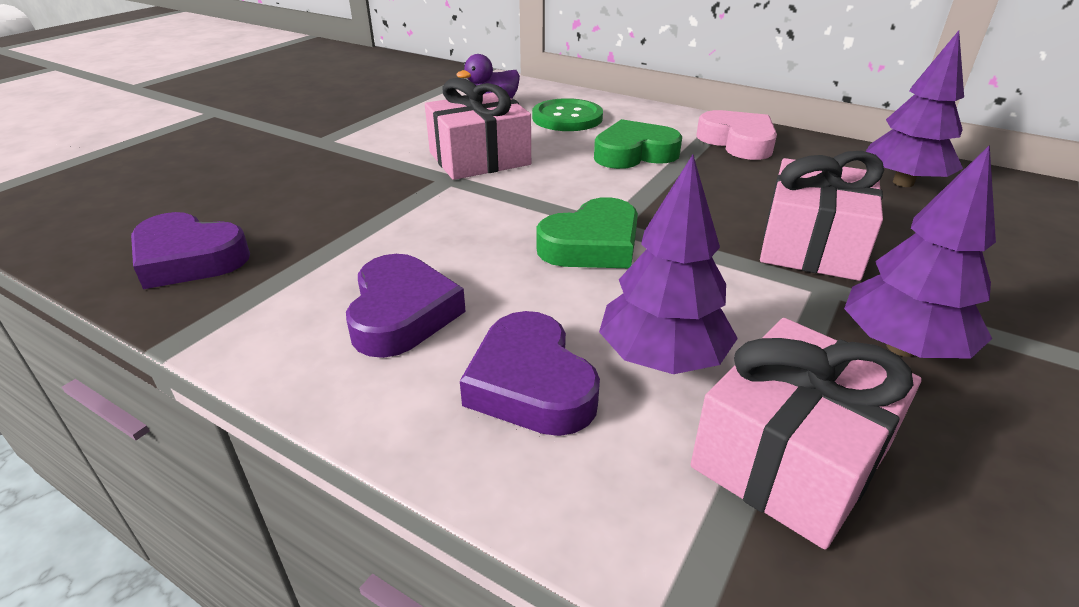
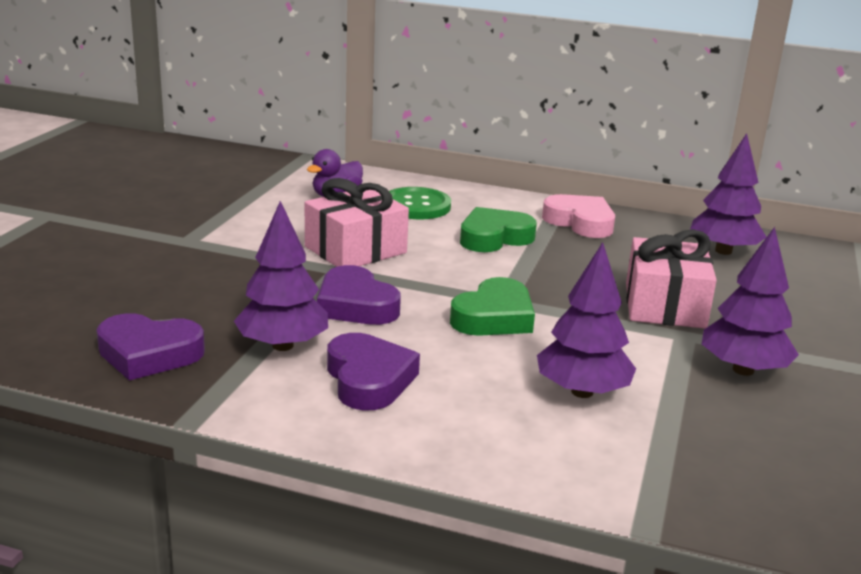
camera: 15 degrees left, 10 degrees down
(333, 261) = (282, 345): none -> purple tree
(530, 384) = (495, 416): purple heart -> purple heart (355, 305)
(790, 458) = (686, 440): pink gift -> none

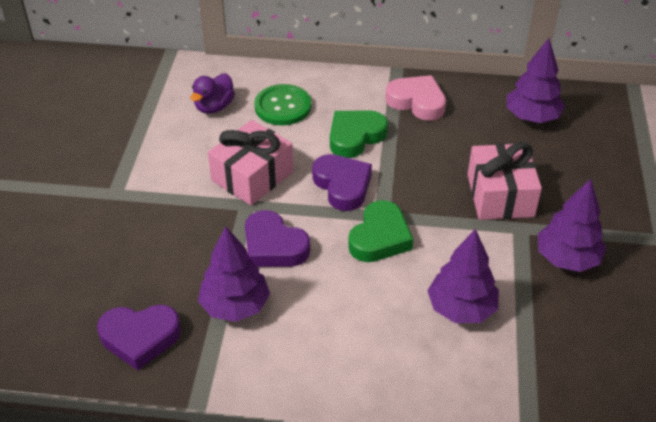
camera: 10 degrees left, 20 degrees up
(368, 379) = (309, 329): purple heart -> purple heart (342, 185)

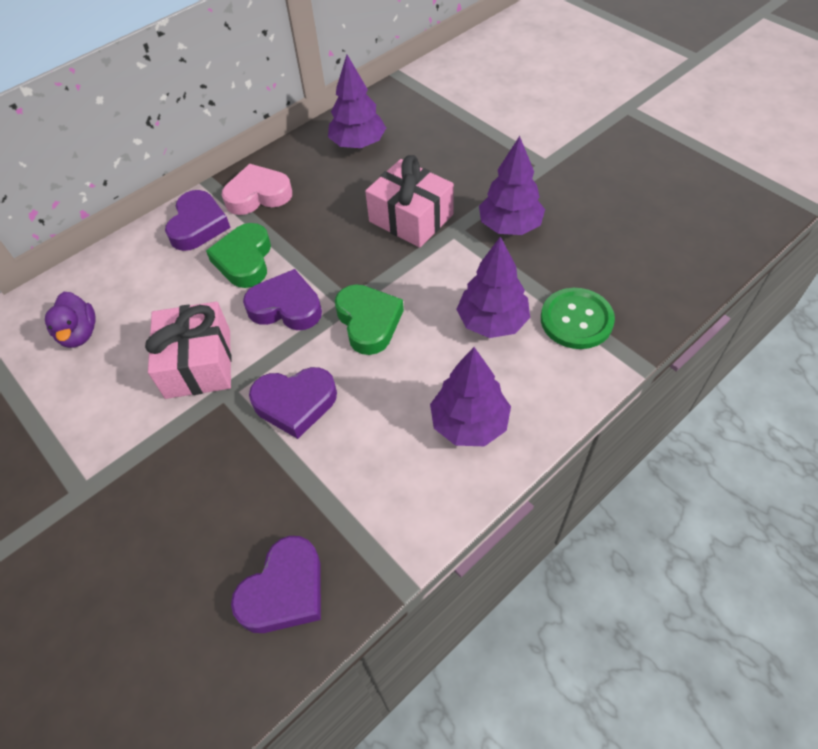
camera: 45 degrees left, 10 degrees up
(235, 306) = (329, 481): purple tree -> purple tree (469, 423)
(283, 106) = (147, 284): green button -> green button (576, 320)
(355, 93) = (198, 225): none -> purple heart

